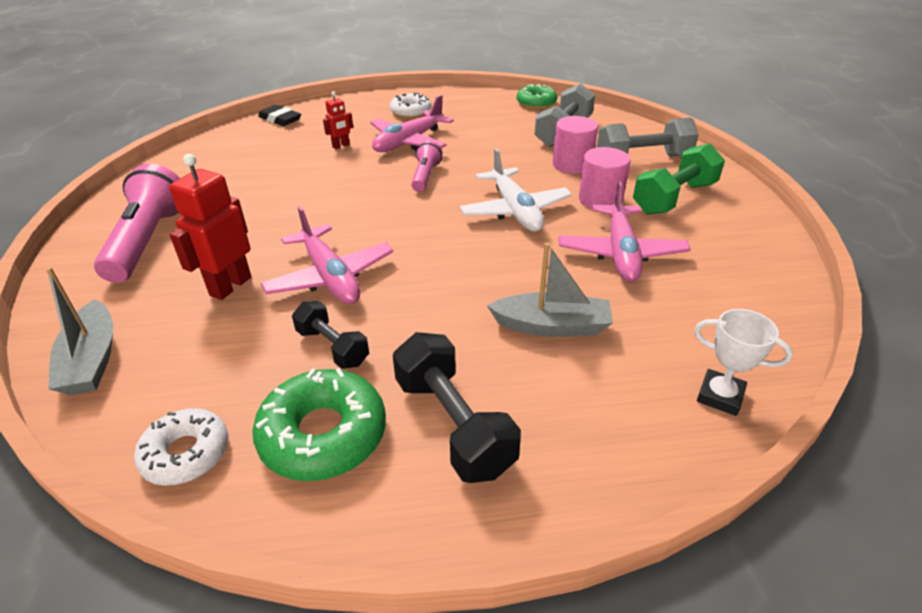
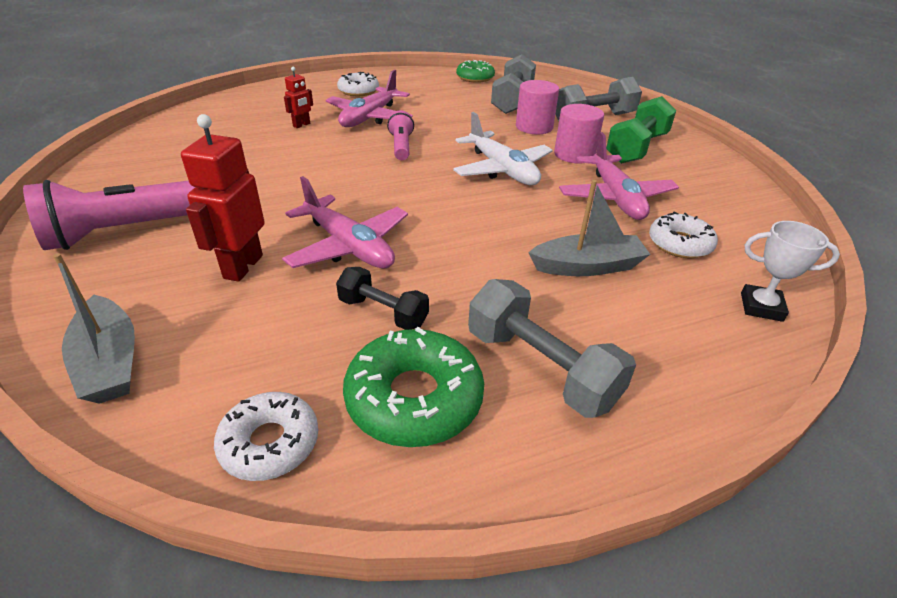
camera: 15 degrees left, 0 degrees up
(148, 241) = (125, 231): pink flashlight -> pink flashlight turned 105 degrees counterclockwise
(280, 119) = (224, 104): black eraser -> none
(453, 424) = (541, 368): black dumbbell -> grey dumbbell
(665, 313) = (679, 244): none -> white donut

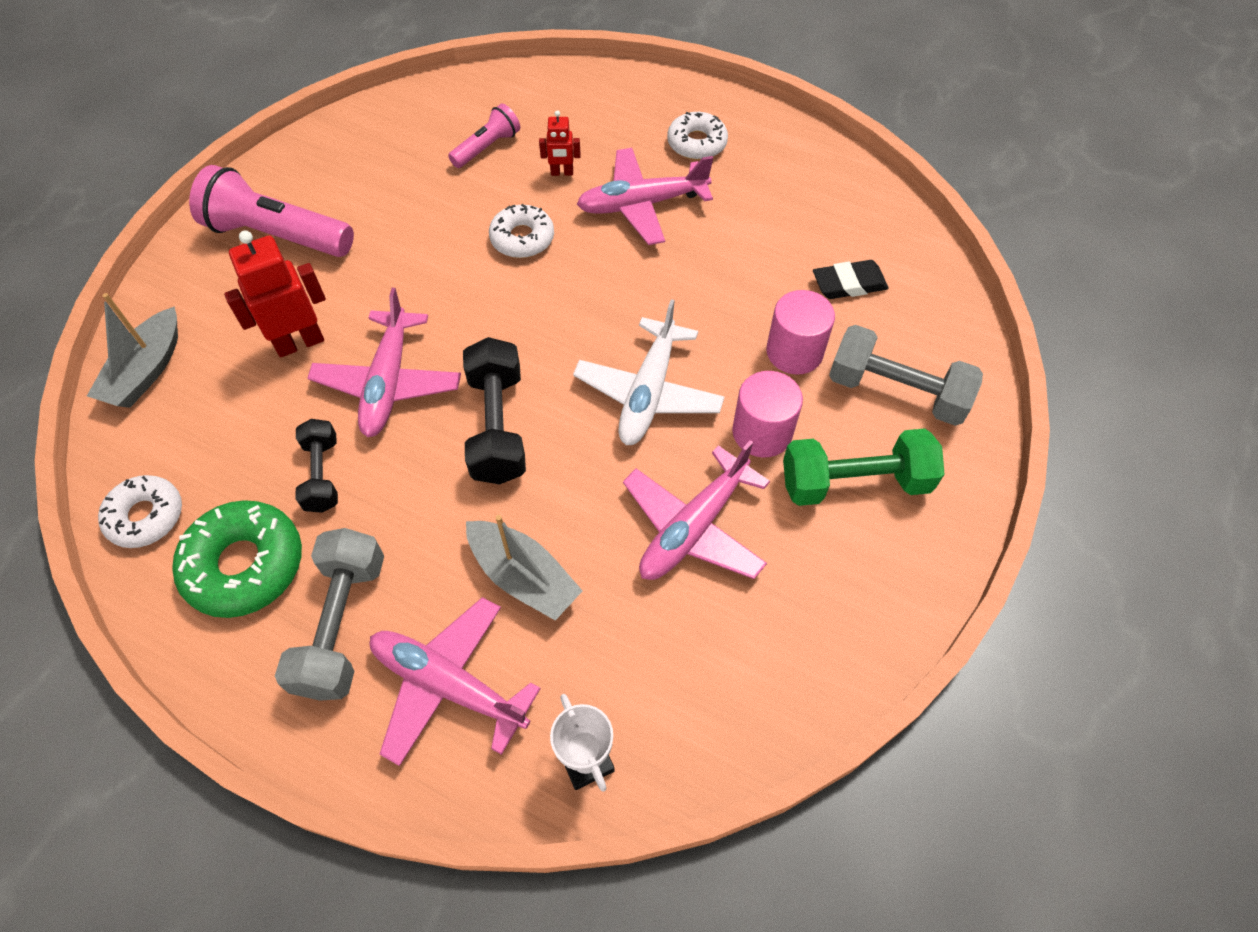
camera: 50 degrees right, 20 degrees up
(401, 146) = (606, 278): pink flashlight -> pink flashlight (487, 147)
(453, 223) = (497, 426): none -> black dumbbell
(475, 77) = (876, 203): green donut -> none
(512, 100) = (849, 284): grey dumbbell -> black eraser
(649, 338) = (448, 685): none -> pink plane
(679, 244) = (647, 636): white donut -> white donut (522, 238)

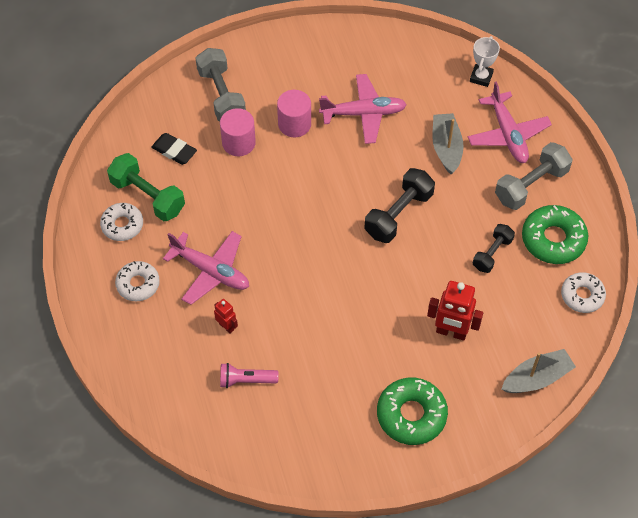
camera: 135 degrees left, 0 degrees up
(277, 235) = (411, 415): pink flashlight -> green donut
(388, 383) = (427, 274): pink plane -> none
(522, 238) = (290, 302): white donut -> white donut (122, 225)
(648, 393) = (320, 176): white plane -> none
(855, 482) = (284, 79): green dumbbell -> green dumbbell (148, 196)

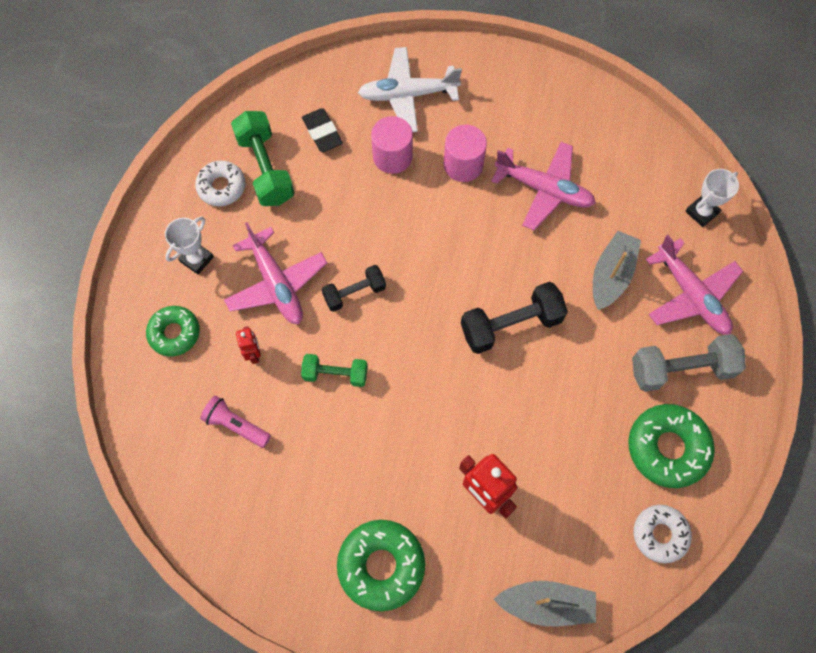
camera: 30 degrees right, 10 degrees up
(138, 284) = (197, 259): white donut -> white trophy
(156, 343) = (174, 333): none -> green donut
(221, 95) = (407, 95): grey dumbbell -> white plane
(296, 309) = (335, 374): none -> green dumbbell
(492, 253) = (586, 427): black dumbbell -> black dumbbell (354, 293)
(508, 134) = (691, 295): pink plane -> pink plane turned 45 degrees counterclockwise

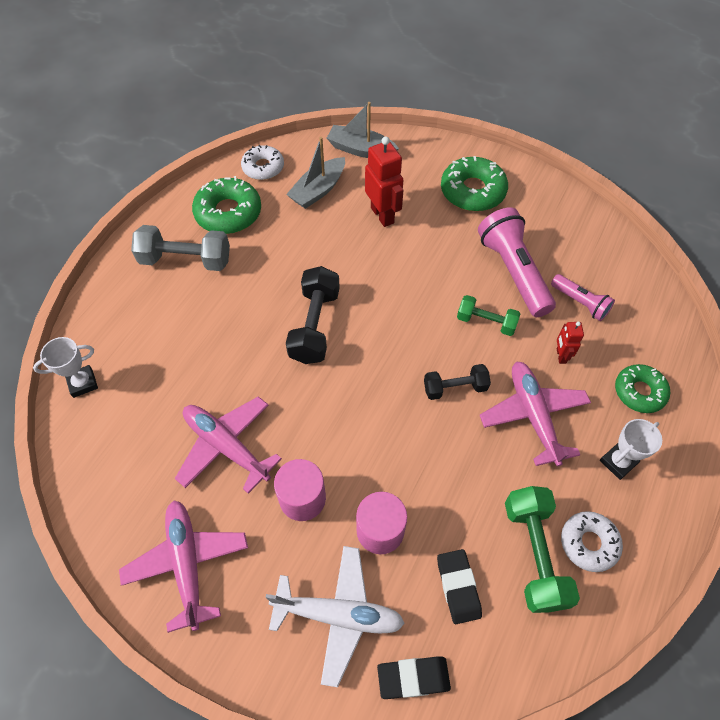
camera: 165 degrees left, 10 degrees down
(314, 449) = (513, 271): none -> pink flashlight
(344, 72) = (413, 678): none -> black eraser
(511, 325) = (315, 326): black dumbbell -> black dumbbell turned 75 degrees counterclockwise
(611, 275) = (203, 346): grey boat -> grey boat (318, 190)
(691, 295) = (141, 313): pink plane -> pink plane (187, 564)

